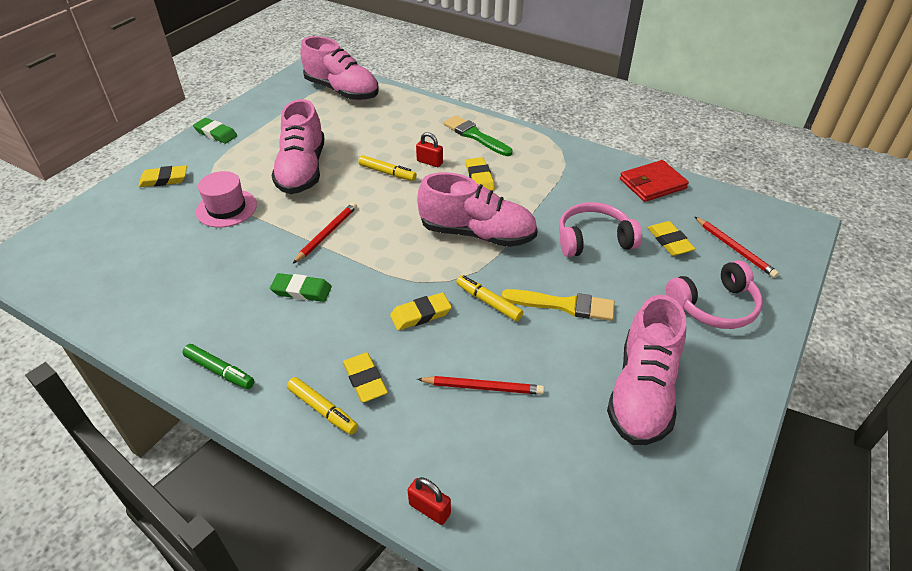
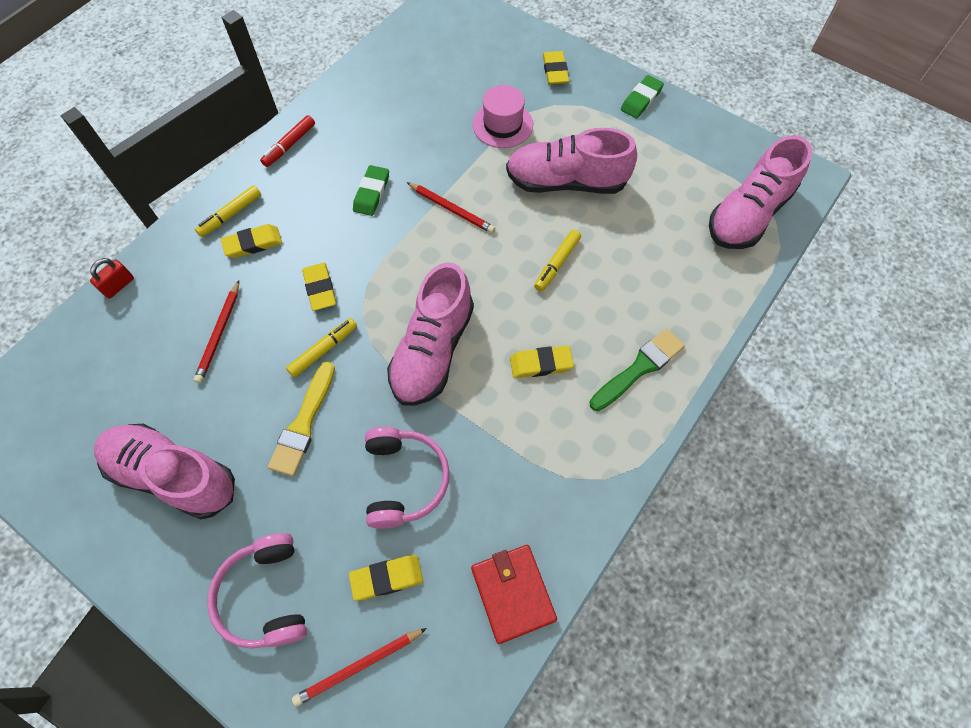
camera: 95 degrees right, 20 degrees up
(220, 371) = (289, 145): green marker -> red marker
(429, 162) = (577, 309): red padlock -> none

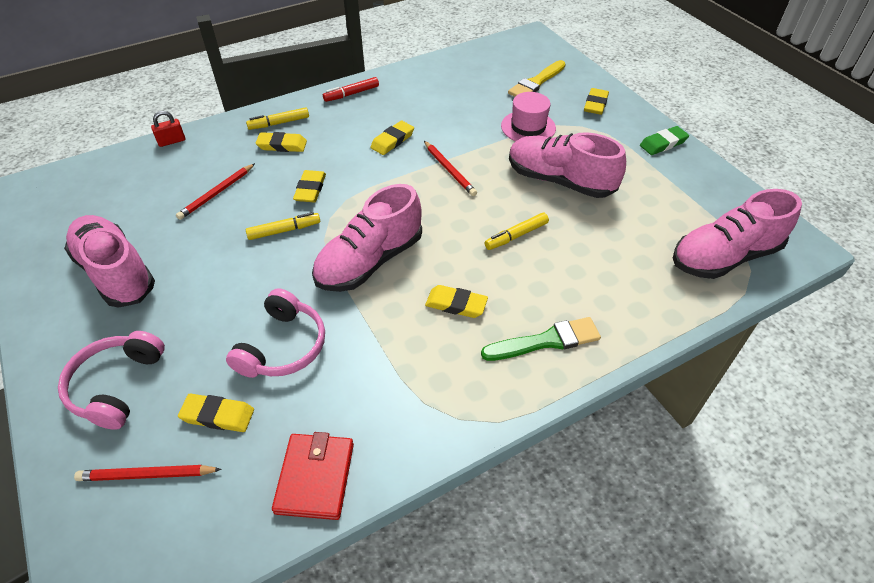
camera: 25 degrees right, 15 degrees down
(303, 423) = (234, 274): yellow brush -> yellow brush (536, 82)
(371, 193) = (392, 140): green eraser -> yellow eraser

